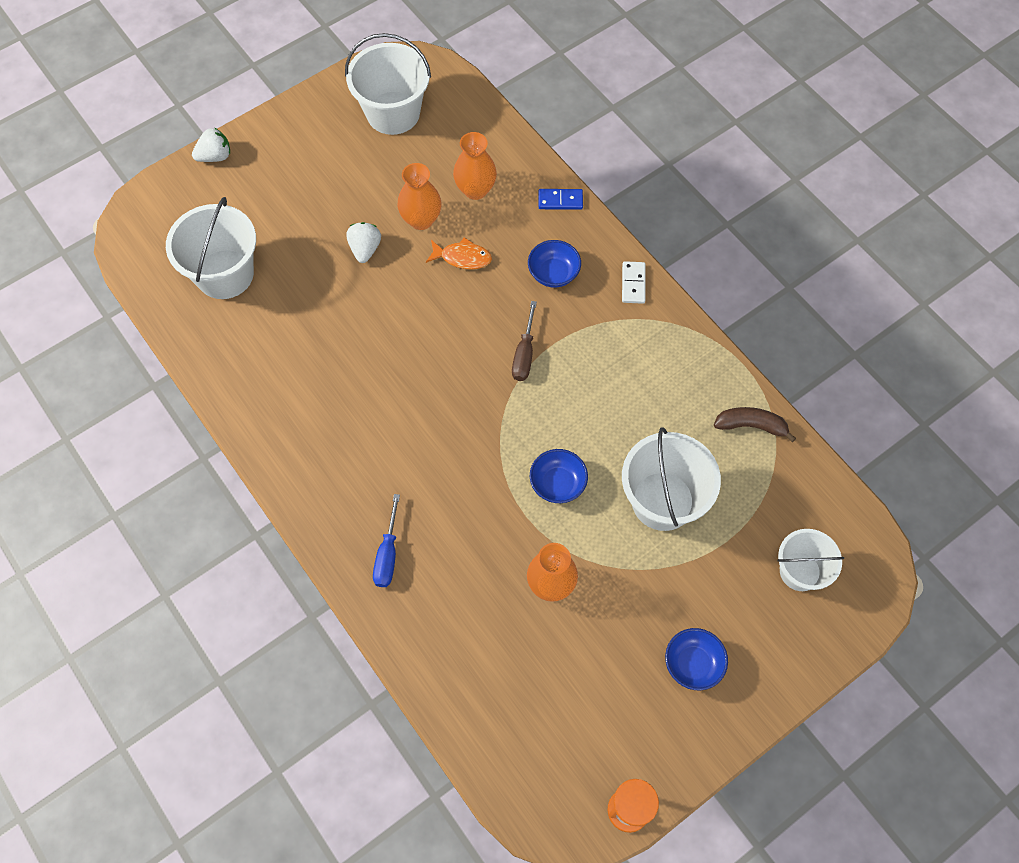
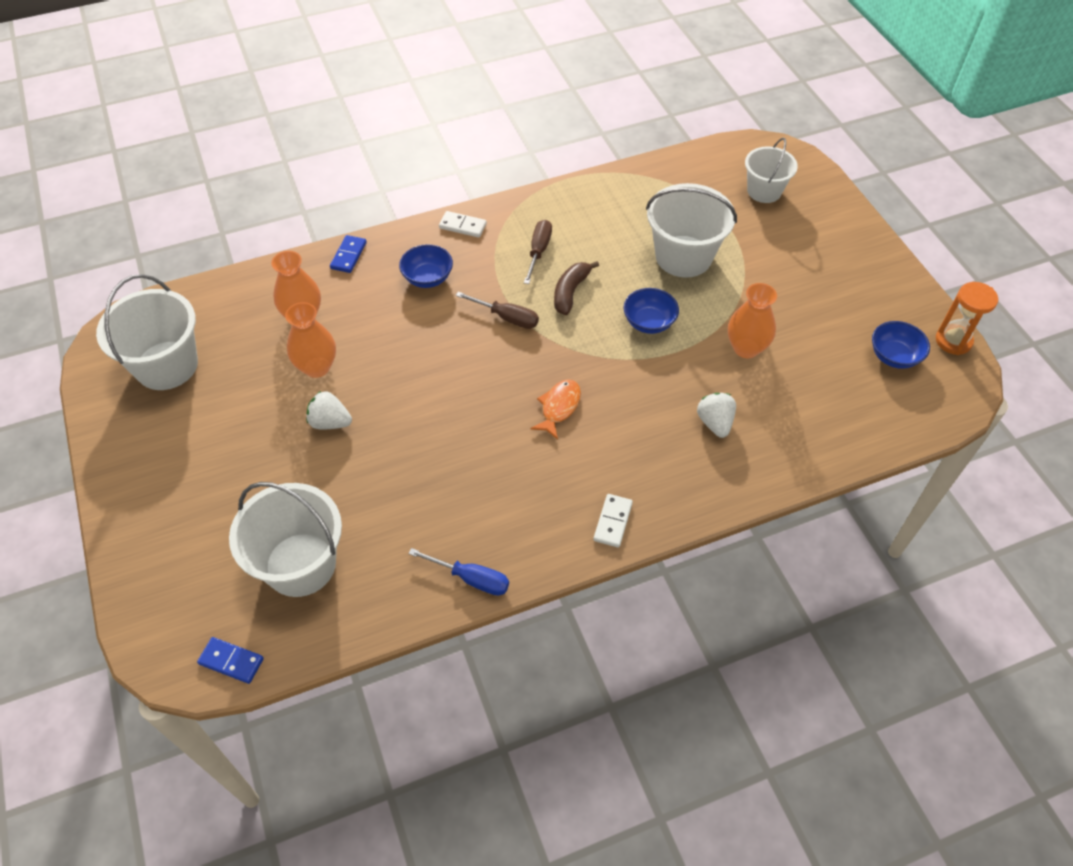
camera: 75 degrees left, 10 degrees down
(136, 257) = (231, 661): none -> blue domino
(215, 156) = (126, 550): white strawberry -> white strawberry (715, 423)
(313, 498) = (613, 522): none -> white domino
(388, 554) = (690, 467): blue screwdriver -> blue screwdriver (471, 578)
(462, 258) = (379, 342): orange fish -> orange fish (559, 407)
(622, 360) = (538, 251): none -> brown screwdriver
(693, 664) = (833, 272): blue bowl -> blue bowl (894, 356)
(751, 426) = (629, 186): brown banana -> brown banana (570, 292)

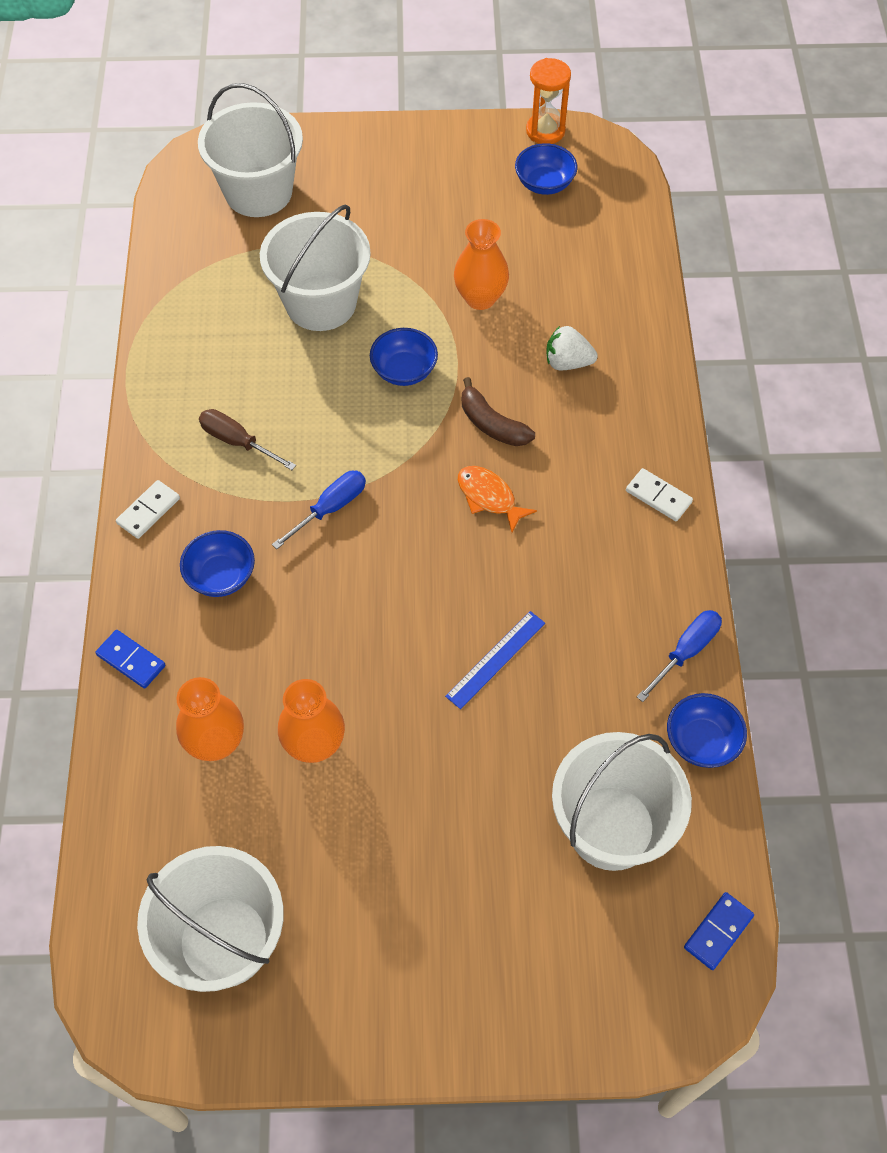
camera: 70 degrees left, 5 degrees up
(330, 422) = (412, 748): white strawberry -> none
(393, 610) = (701, 741): none -> blue bowl
(418, 451) = (496, 659): none -> blue ruler
(506, 317) = (330, 508): brown screwdriver -> blue screwdriver
(570, 292) = (321, 430): brown banana -> brown banana (491, 424)
(764, 191) = (258, 192): white bucket -> white bucket, size x1.57

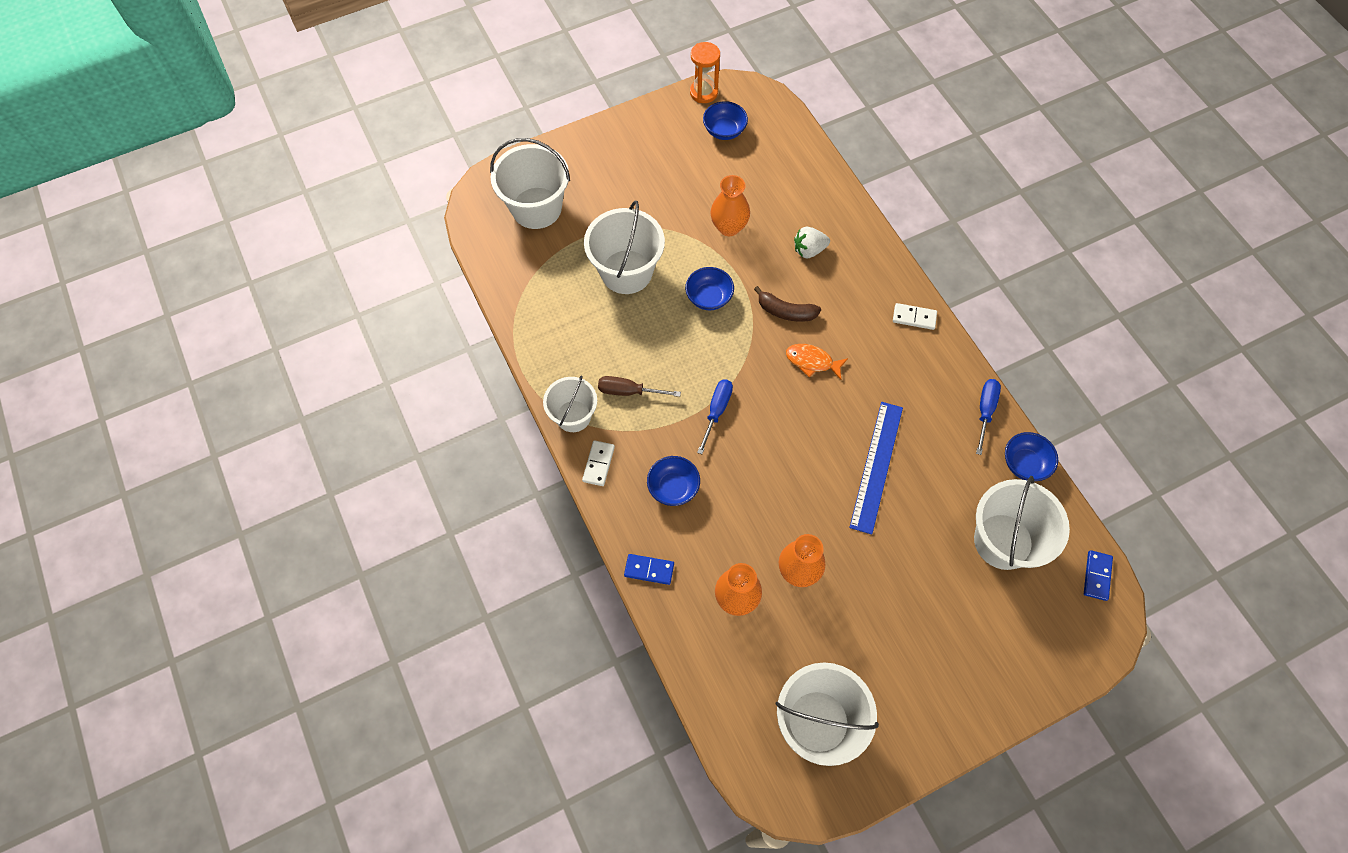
camera: 25 degrees left, 5 degrees up
(153, 443) = (573, 416): none -> white bucket
(496, 659) = (876, 466): blue ruler -> blue ruler, size x1.61

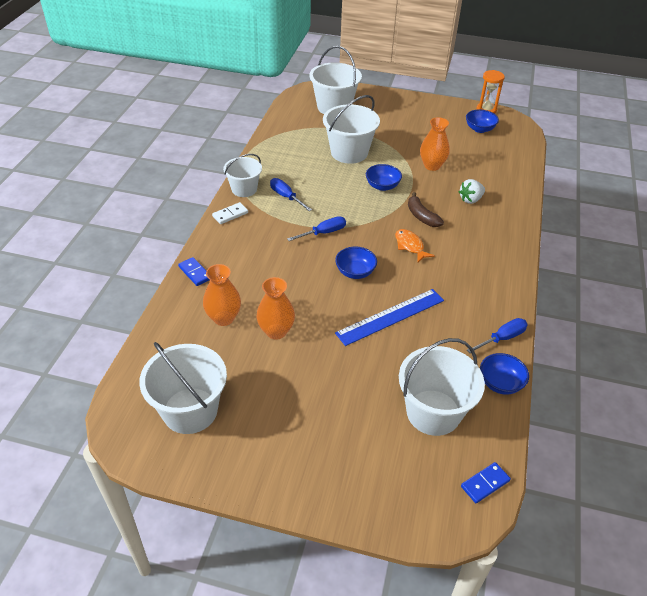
camera: 40 degrees right, 20 degrees down
(629, 391) = (286, 197): brown screwdriver -> blue screwdriver
(673, 487) = (256, 248): blue bowl -> blue bowl (355, 272)
(809, 250) = (470, 199): white strawberry -> white strawberry turned 60 degrees counterclockwise
(914, 317) = (505, 265): white domino -> none

